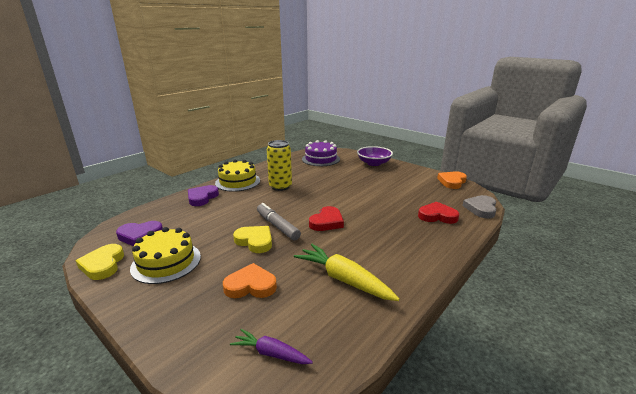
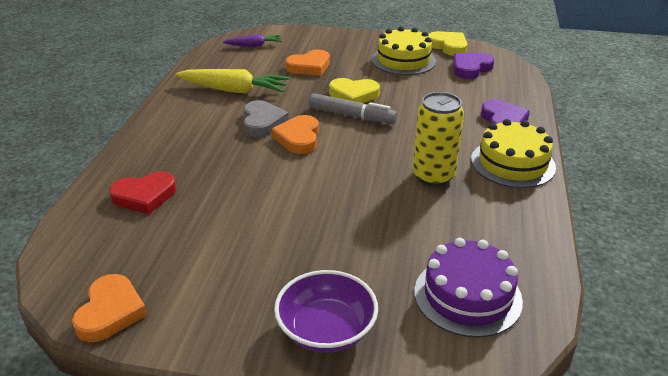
camera: 150 degrees right, 10 degrees up
(327, 222) = (298, 138): red heart -> orange heart
(481, 209) = (65, 237): grey heart -> grey heart (262, 122)

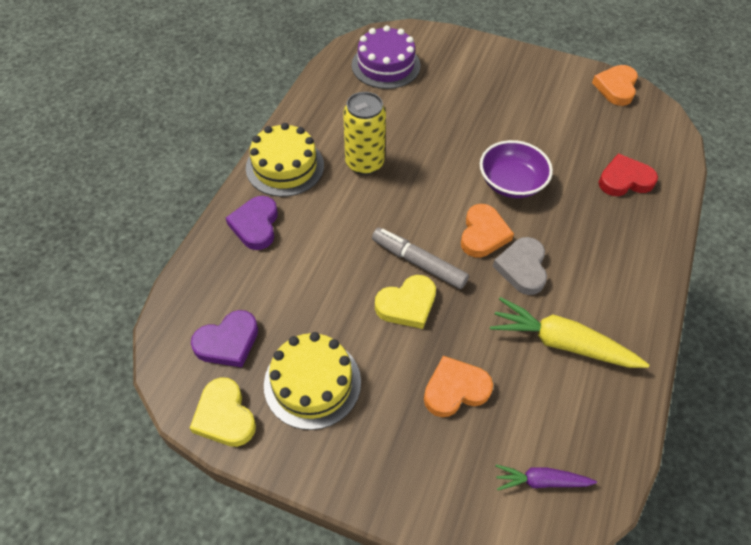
camera: 170 degrees left, 20 degrees up
(326, 329) = (479, 59): purple bowl -> purple bowl (511, 182)
(353, 95) = (407, 304): yellow heart -> yellow heart turned 135 degrees clockwise

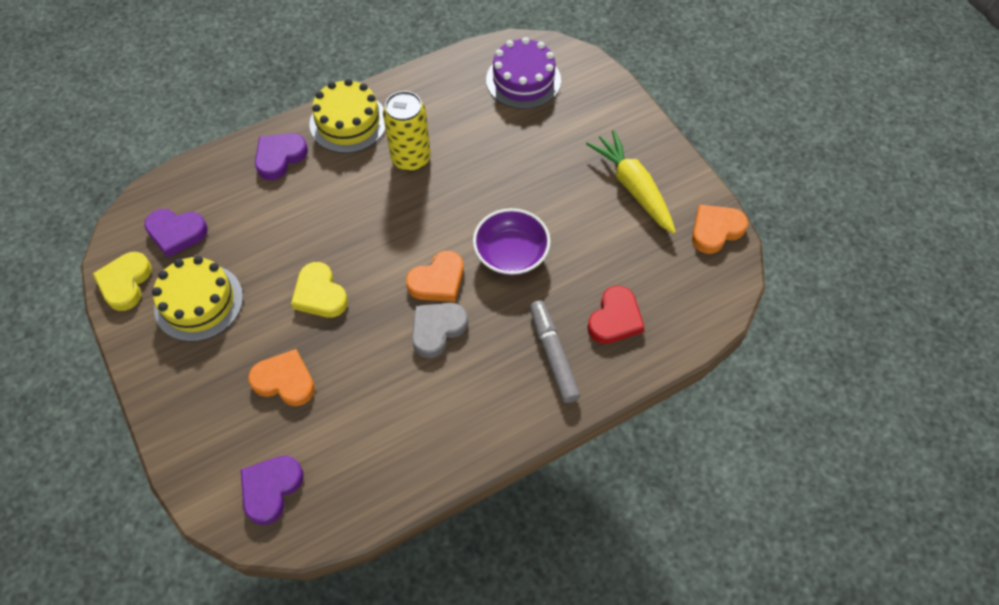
camera: 40 degrees right, 5 degrees up
(407, 304) = (320, 294): yellow heart -> yellow heart turned 45 degrees clockwise
(418, 263) = (363, 268): grey marker -> grey marker (553, 355)
(541, 481) = (271, 489): purple carrot -> purple heart
(562, 343) = (399, 408): yellow carrot -> yellow carrot (633, 188)
(624, 180) = (615, 319): red heart -> red heart turned 90 degrees clockwise

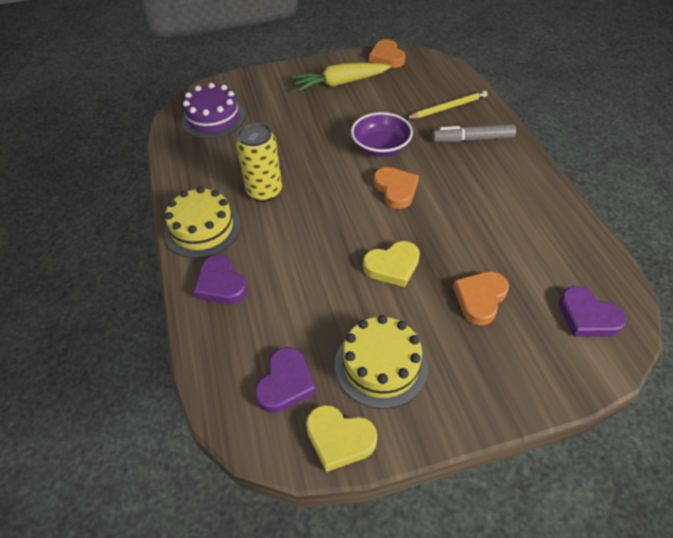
camera: 75 degrees left, 10 degrees down
(437, 329) = (442, 195): grey heart -> none
(615, 319) = (447, 108): red heart -> yellow pencil

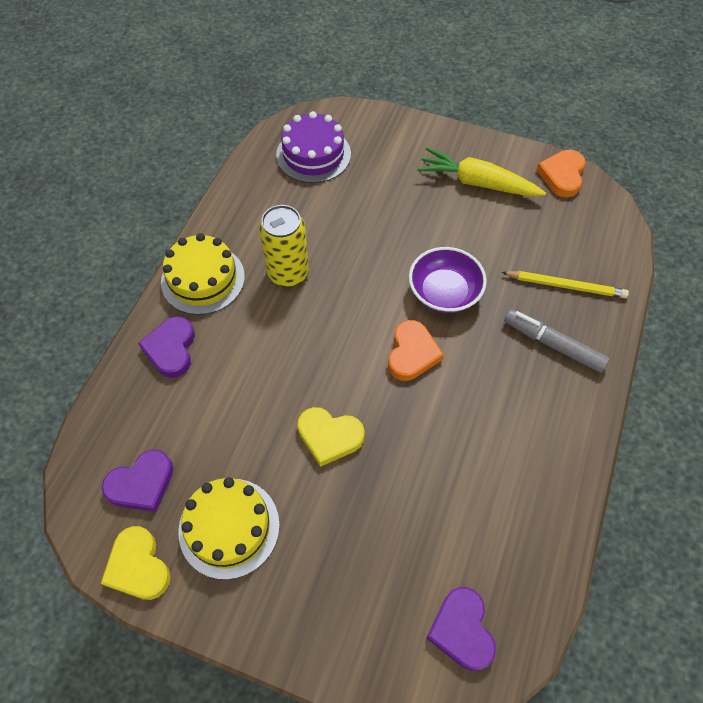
camera: 35 degrees right, 10 degrees up
(480, 299) = (377, 531): orange heart -> none

